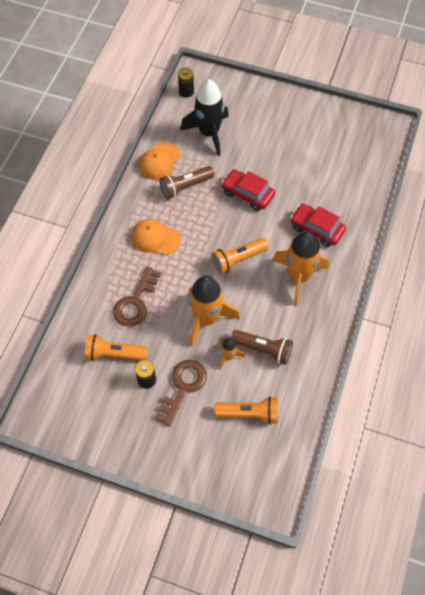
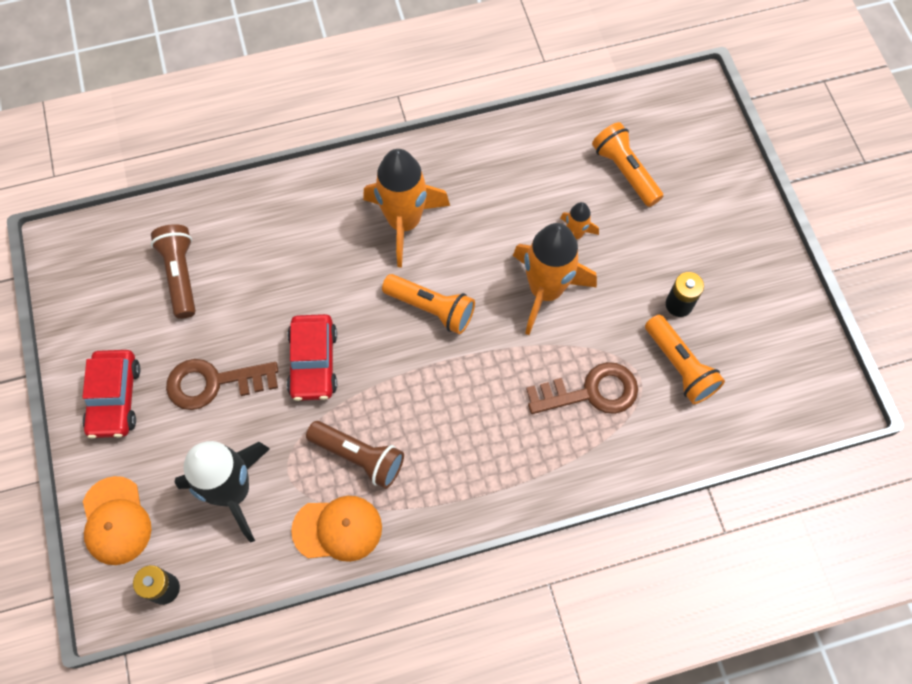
camera: 125 degrees left, 5 degrees up
(155, 238) = (476, 437): orange cap -> orange cap (116, 521)
(183, 387) = (653, 258): brown key -> brown key (213, 383)
(263, 349) = (535, 203): brown flashlight -> brown flashlight (180, 275)
(316, 229) = (313, 242): red car -> red car (115, 398)

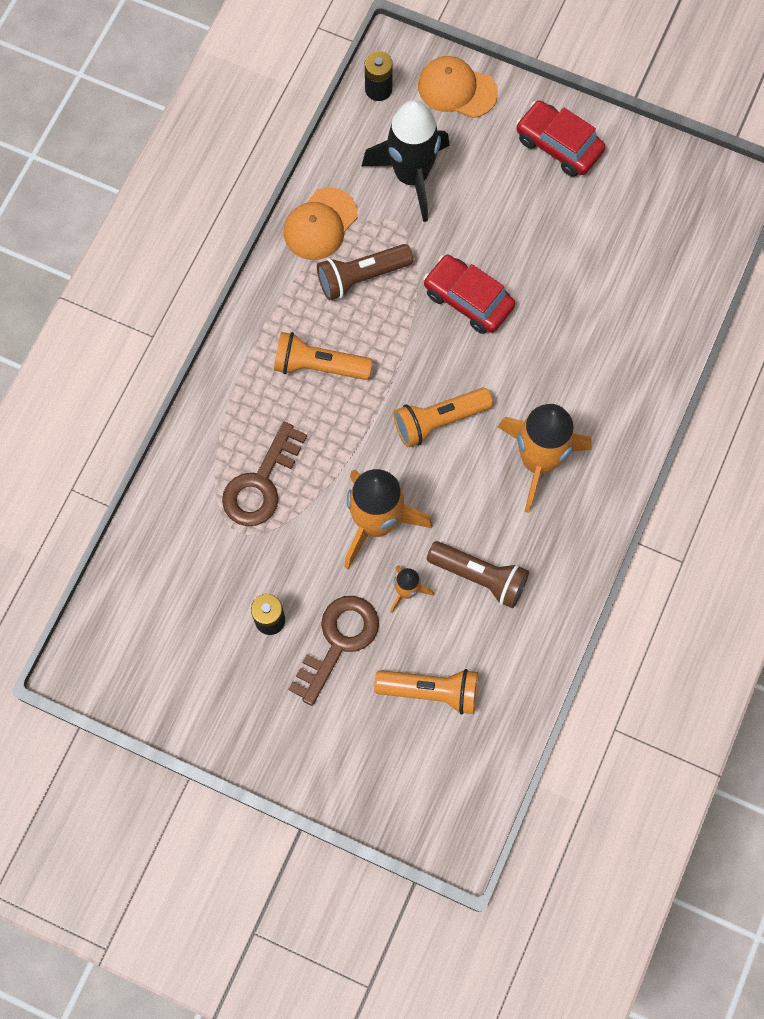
camera: 130 degrees right, 5 degrees up
(180, 275) = (633, 256): brown flashlight -> brown flashlight (480, 577)
(213, 383) = (512, 218): brown key -> brown key (338, 641)
(679, 366) = (219, 571): orange flashlight -> orange flashlight (318, 366)

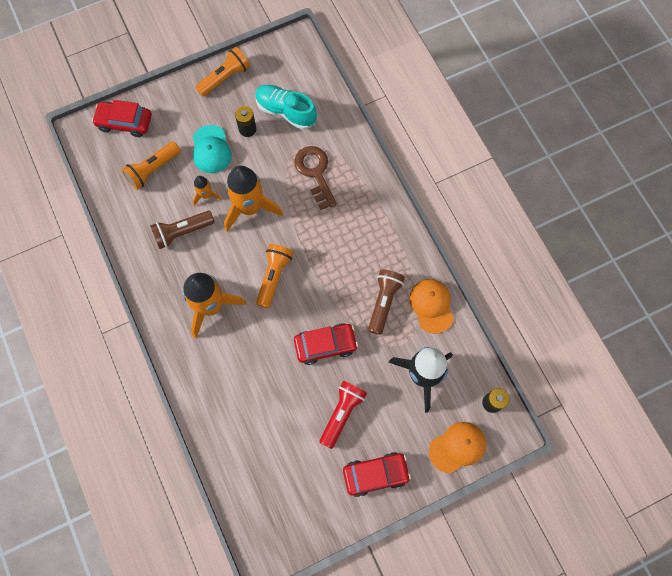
camera: 130 degrees right, 0 degrees up
(203, 592) = (286, 112): none -> turquoise shoe
(318, 366) = (352, 244): orange flashlight -> orange flashlight (225, 77)
(338, 641) = (211, 149): brown key -> turquoise cap
(397, 794) = (124, 122): none -> red car
(527, 224) = (342, 413): none -> red flashlight

